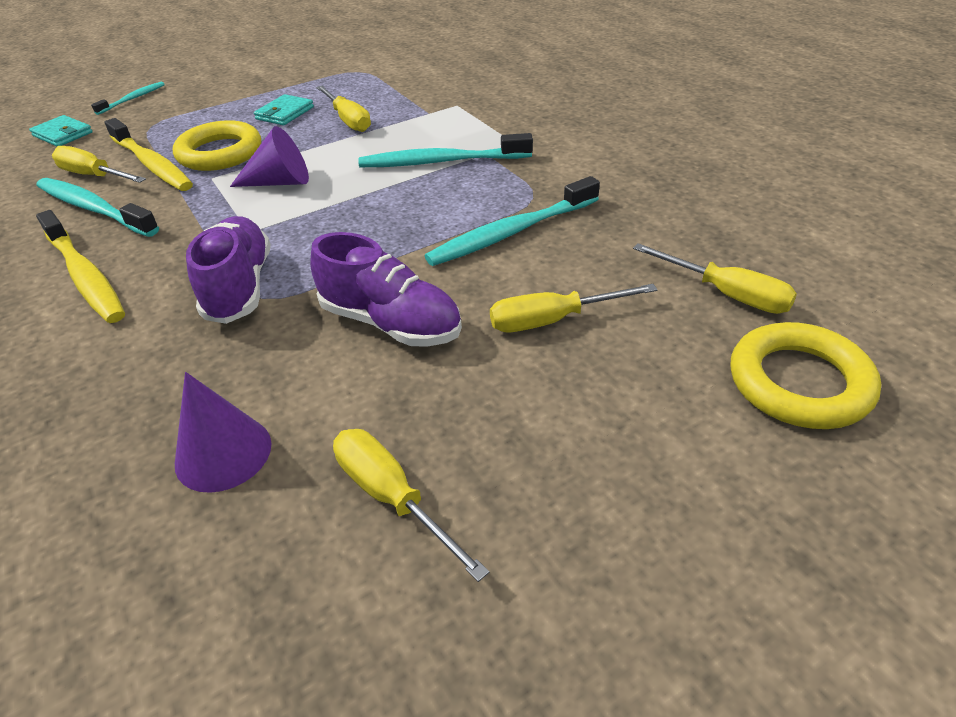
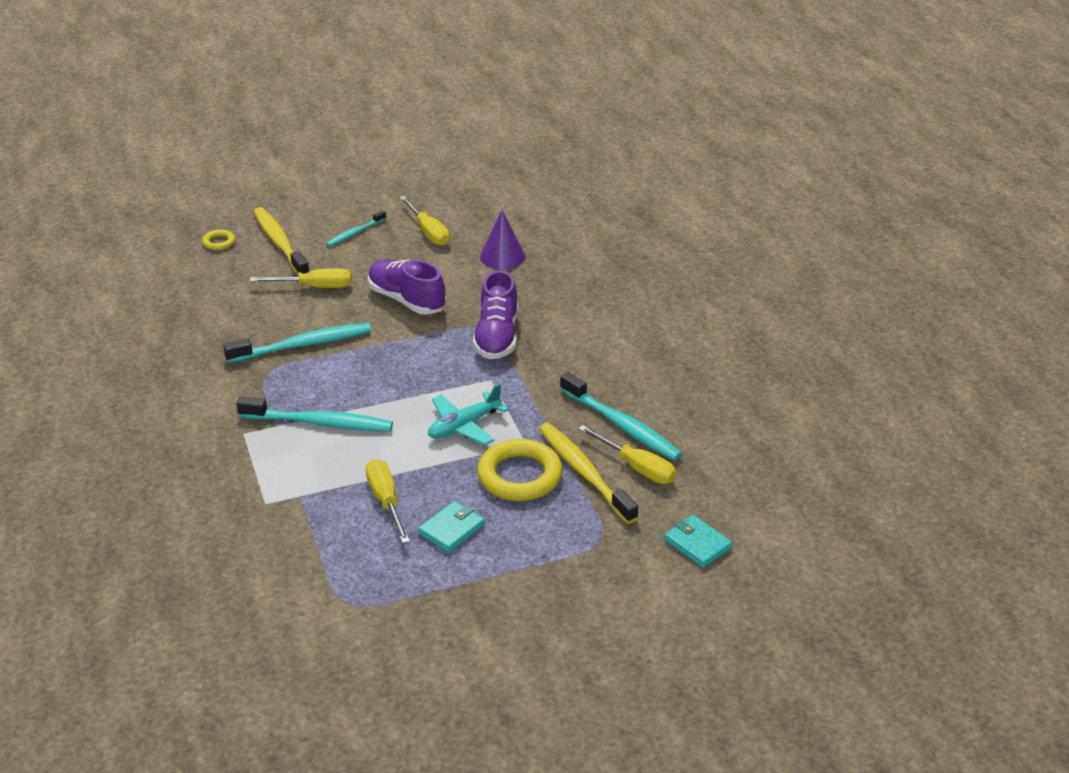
camera: 170 degrees left, 5 degrees down
(85, 276) = (605, 363): yellow toothbrush -> yellow toothbrush (280, 243)
(133, 99) = (637, 602): turquoise toothbrush -> turquoise toothbrush (355, 233)
(280, 182) = (464, 426): purple cone -> turquoise plane
(726, 294) = (207, 285): yellow screwdriver -> none
(799, 383) = (219, 242): yellow ring -> yellow ring, size x0.47

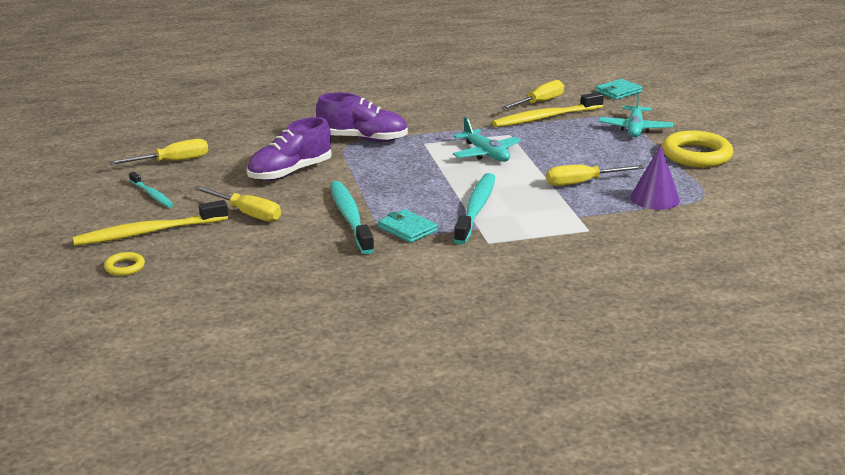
camera: 85 degrees left, 10 degrees down
(314, 287) = (247, 213): yellow screwdriver -> yellow screwdriver turned 120 degrees clockwise
(451, 529) = (613, 161): turquoise wallet -> turquoise wallet (407, 229)
(502, 256) = (235, 133): purple cone -> purple cone (654, 198)
(519, 476) = (549, 137): yellow ring -> yellow ring (696, 155)
(559, 553) = (634, 129): none -> turquoise plane
(622, 425) = (490, 104): turquoise toothbrush -> none

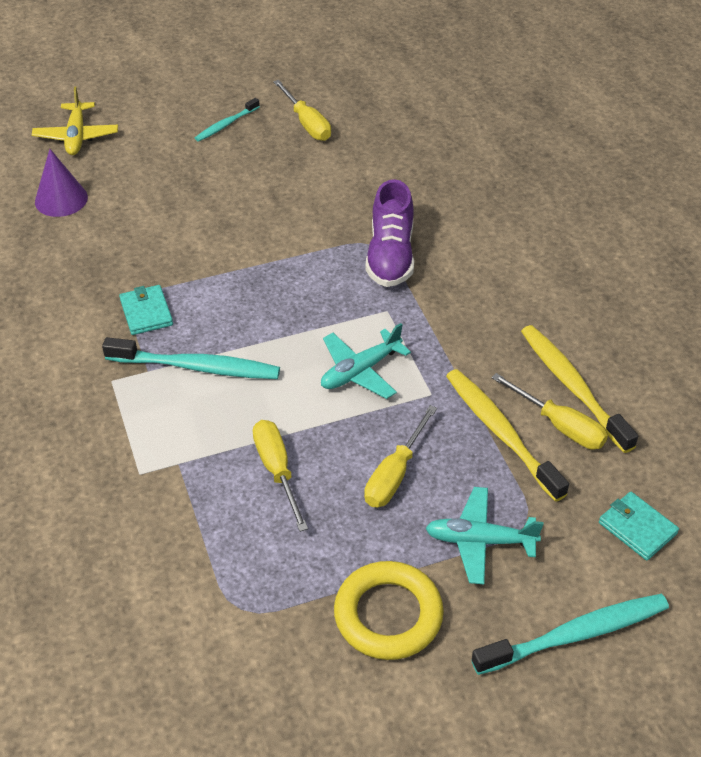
camera: 85 degrees right, 20 degrees up
(125, 267) = (76, 136): yellow ring -> yellow plane
(148, 232) = (143, 137): yellow toothbrush -> yellow toothbrush (572, 387)
(247, 213) = (184, 192): yellow screwdriver -> yellow screwdriver (395, 474)
(290, 172) = (287, 209): purple shoe -> none
(350, 218) = (174, 266): turquoise toothbrush -> turquoise toothbrush (575, 634)
(407, 229) = (146, 312): turquoise wallet -> turquoise wallet turned 60 degrees counterclockwise
(654, 198) = (231, 549): purple cone -> purple cone (61, 199)

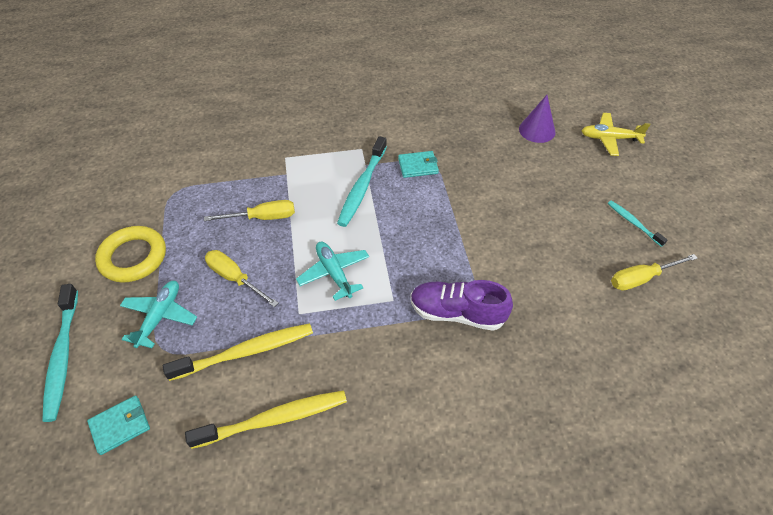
camera: 100 degrees right, 5 degrees up
(559, 425) = (237, 396): yellow screwdriver -> none

